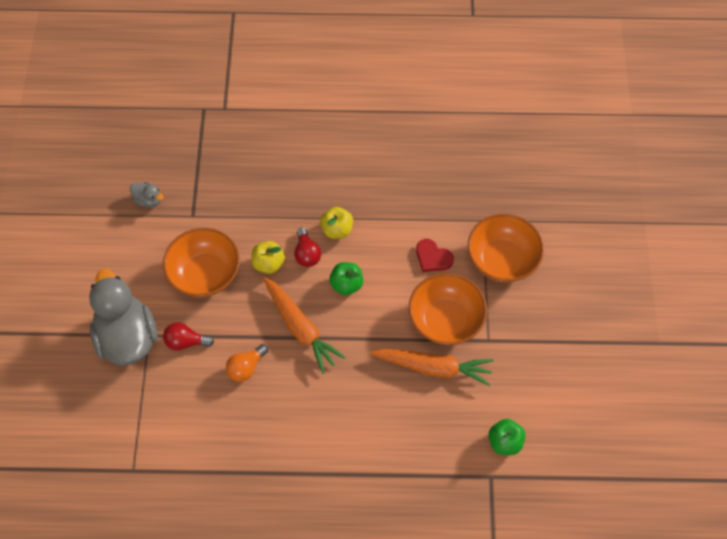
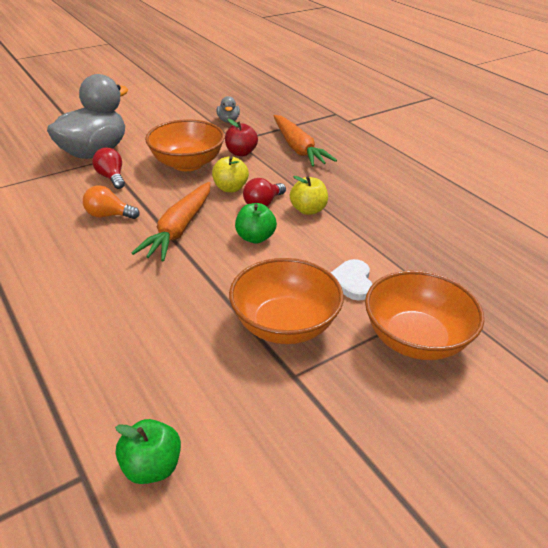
camera: 55 degrees right, 25 degrees down
(217, 224) = (241, 153): none -> red apple
(432, 257) = (351, 282): red heart -> white heart
(433, 367) = (212, 341): orange carrot -> orange carrot (298, 148)

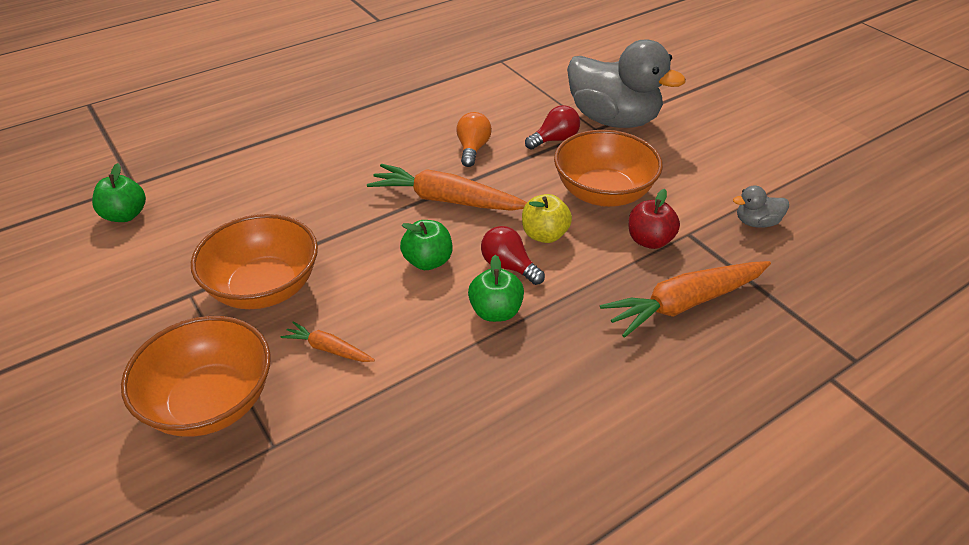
camera: 90 degrees right, 5 degrees up
(308, 210) = (496, 312): yellow apple -> green apple
(351, 282) = (328, 349): white heart -> orange carrot

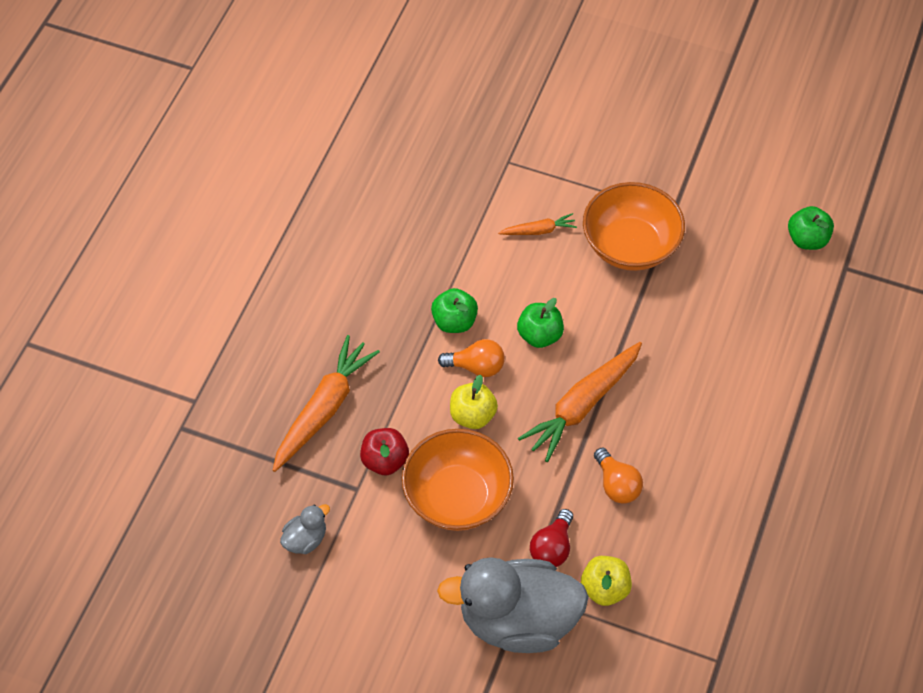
camera: 145 degrees right, 15 degrees up
(210, 402) = (571, 161): orange bowl -> none
(446, 200) = (582, 405): orange carrot -> orange carrot turned 150 degrees clockwise
(508, 266) = (476, 367): red light bulb -> orange light bulb
(538, 109) = (604, 589): none -> yellow apple

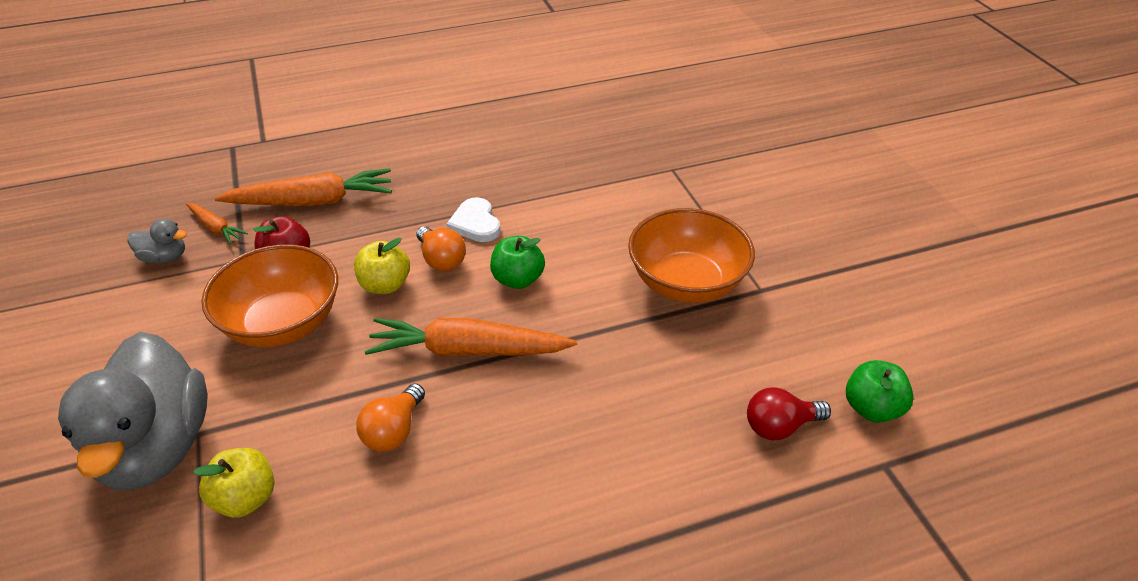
camera: 50 degrees right, 15 degrees down
(454, 321) = (475, 223): green apple -> white heart
(518, 620) = (156, 447): grey duck -> grey duck turned 150 degrees counterclockwise
(539, 230) = (628, 220): orange carrot -> orange carrot (215, 228)
(552, 548) = (271, 424): red light bulb -> red light bulb (780, 426)

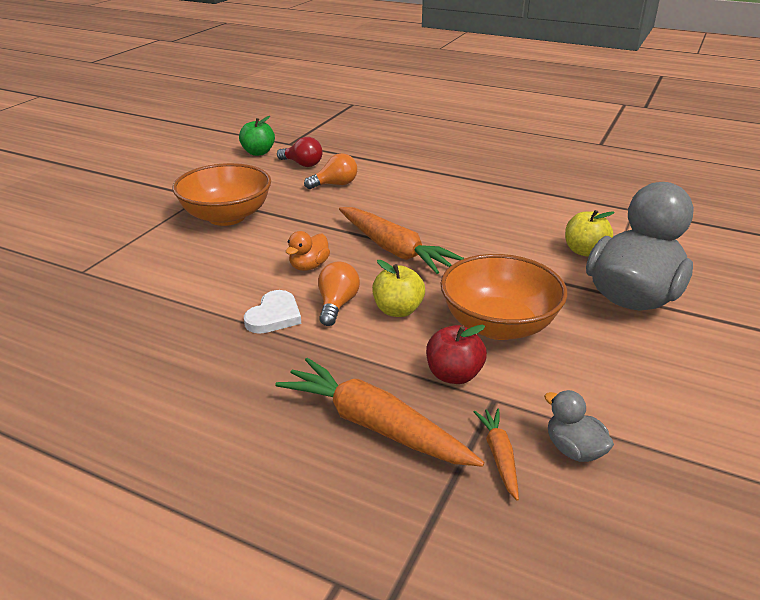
camera: 135 degrees left, 10 degrees down
(393, 431) = (478, 239): orange light bulb -> orange light bulb (335, 184)
(518, 279) = (309, 266): green apple -> orange duck

